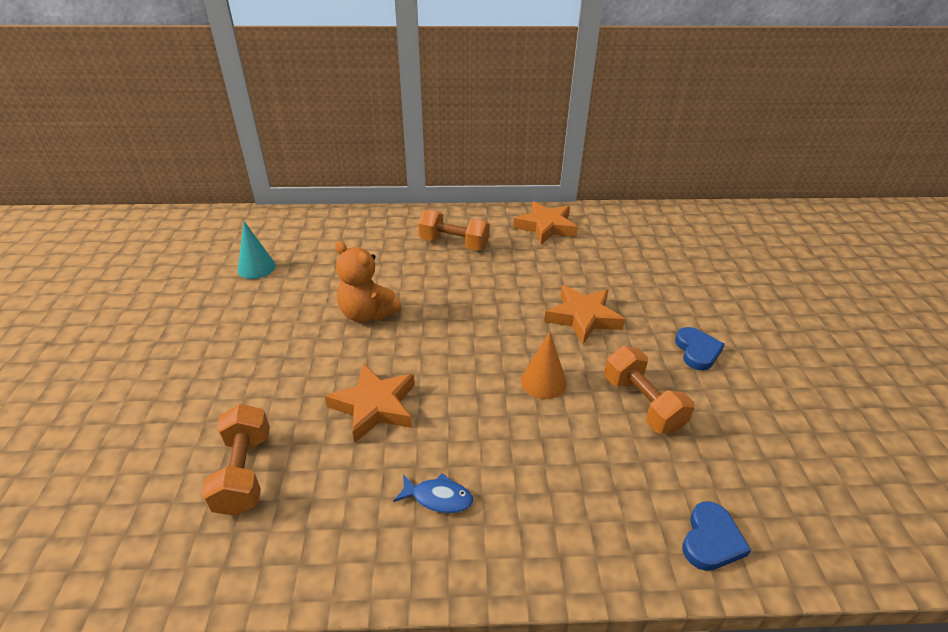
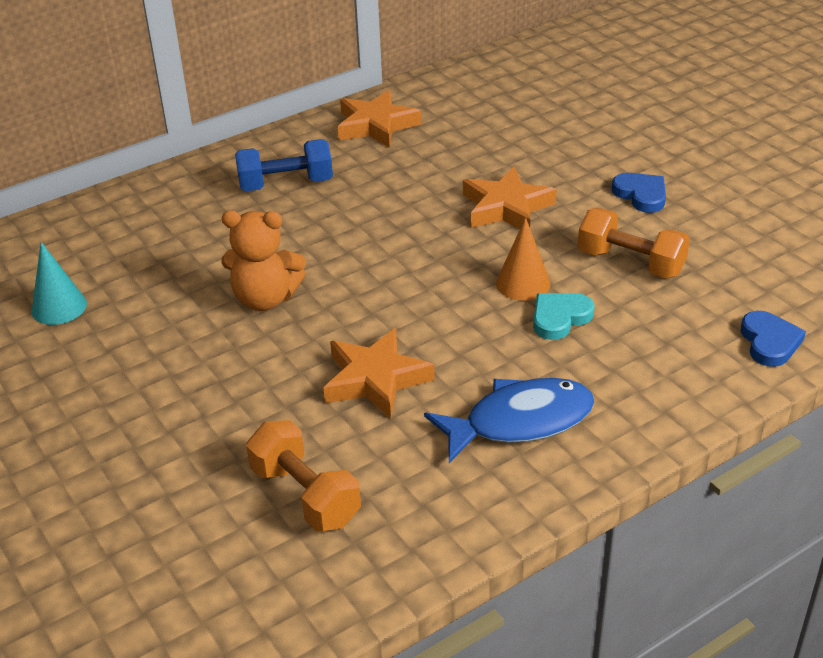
camera: 30 degrees left, 0 degrees up
(438, 498) = (519, 422): blue fish -> blue fish, size x1.94
(454, 244) = (286, 184): orange dumbbell -> blue dumbbell
(546, 423) = (560, 318): none -> turquoise heart

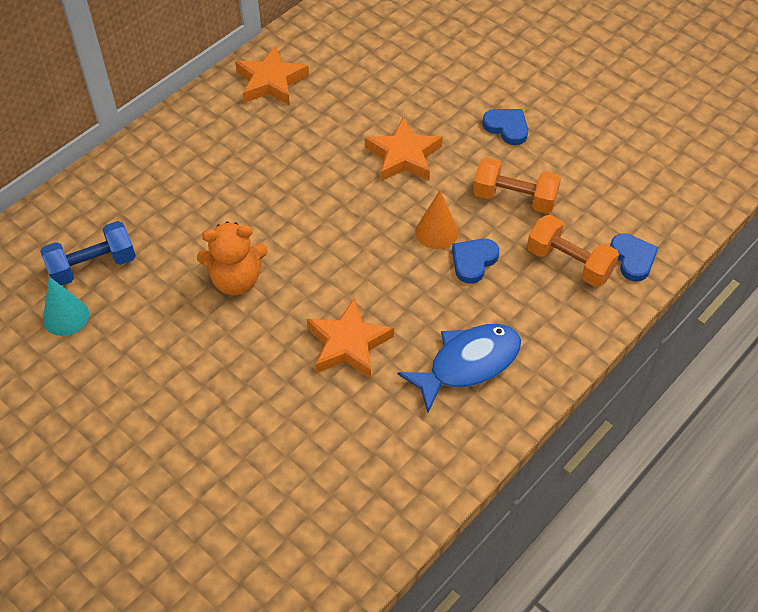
camera: 15 degrees left, 15 degrees up
(286, 184) = (214, 157): blue dumbbell -> blue dumbbell (93, 266)
(305, 495) = (327, 459): orange dumbbell -> orange dumbbell (569, 263)
(560, 318) = (473, 261): turquoise heart -> blue heart

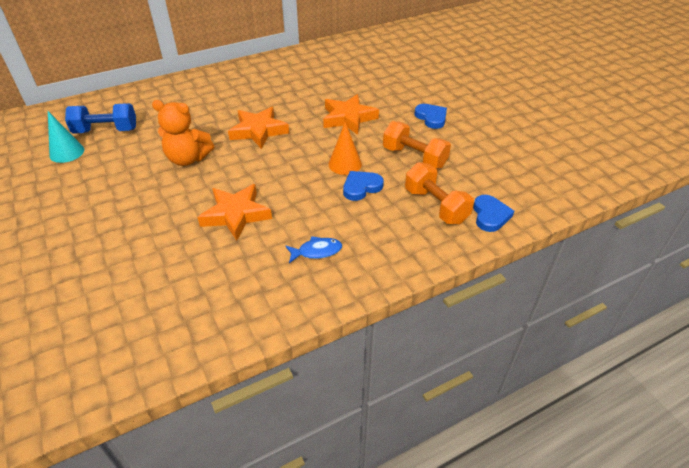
camera: 20 degrees right, 10 degrees down
(271, 81) = (287, 66): orange star -> orange star (258, 131)
(468, 364) = (317, 251): blue fish -> blue fish, size x0.52

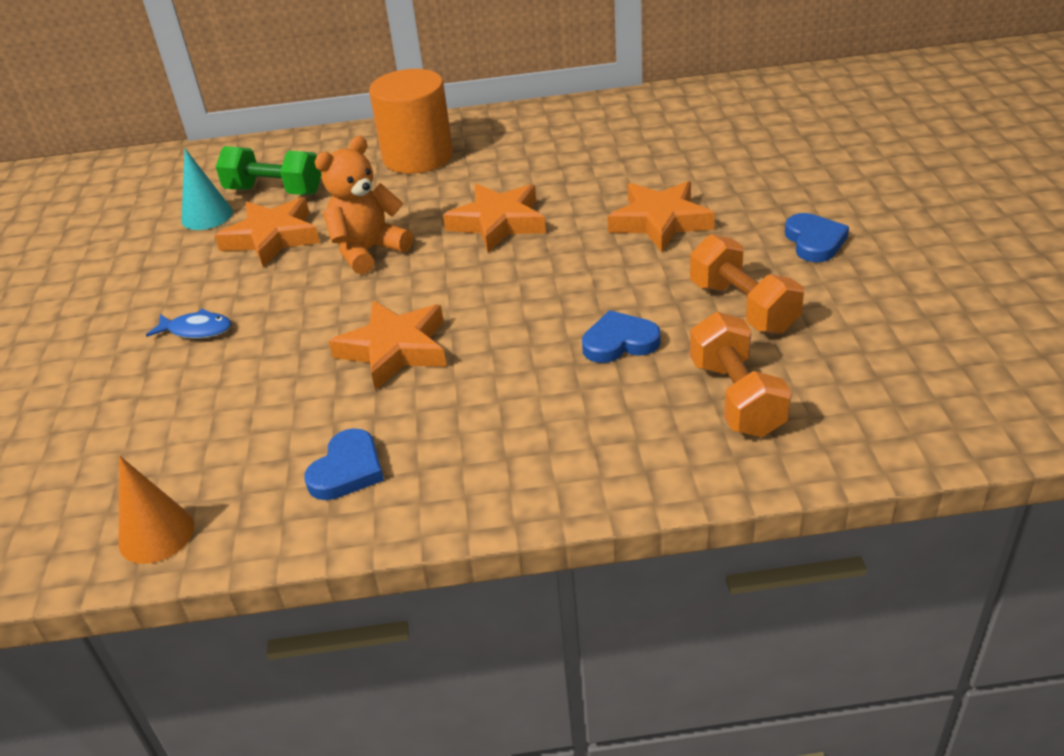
camera: 25 degrees right, 5 degrees down
(106, 131) = (274, 191): blue dumbbell -> green dumbbell
(120, 160) = (272, 238): none -> orange star
(188, 159) = (368, 251): orange teddy bear -> orange teddy bear turned 105 degrees clockwise
(189, 98) = (418, 157): none -> orange cylinder
(317, 251) = (489, 432): blue fish -> blue fish (196, 330)
(345, 164) = (612, 298): orange cone -> orange cone (156, 534)
(490, 215) = (831, 434): blue heart -> blue heart (347, 470)

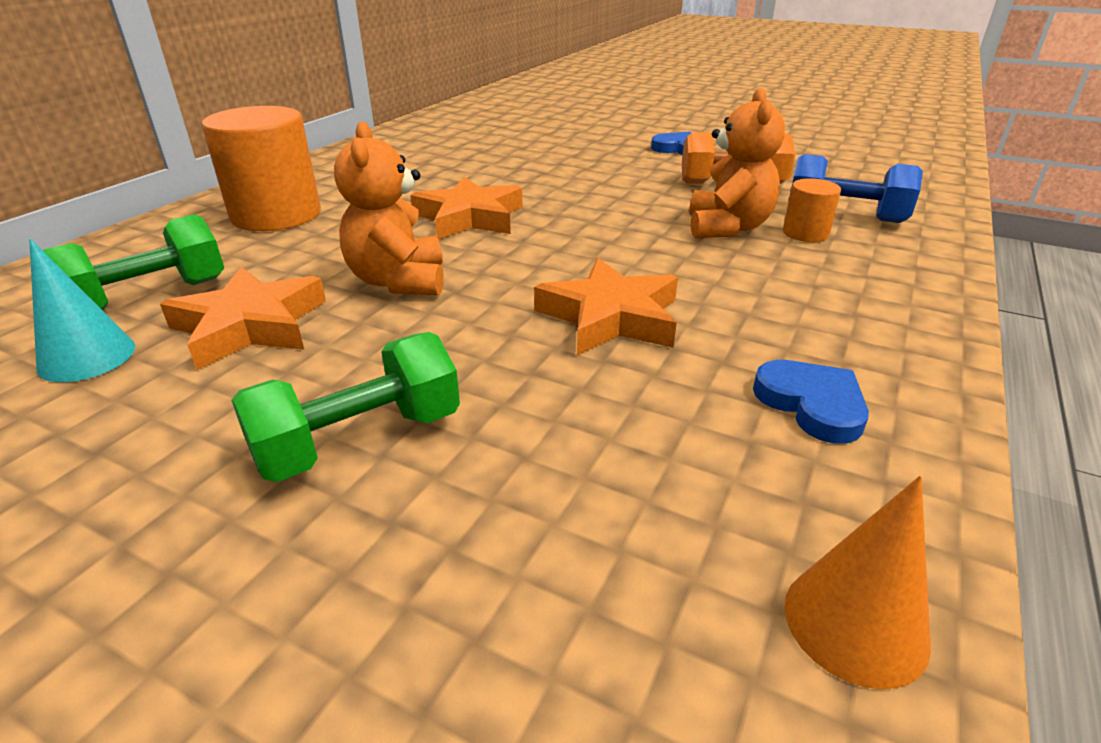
camera: 60 degrees left, 5 degrees down
(196, 330) = (359, 440): blue fish -> green dumbbell
(619, 342) = (727, 228): blue heart -> orange teddy bear
(657, 387) = (805, 233): none -> orange cylinder
(660, 222) = (579, 173): orange star -> none
(736, 397) = (844, 216): orange dumbbell -> blue dumbbell

